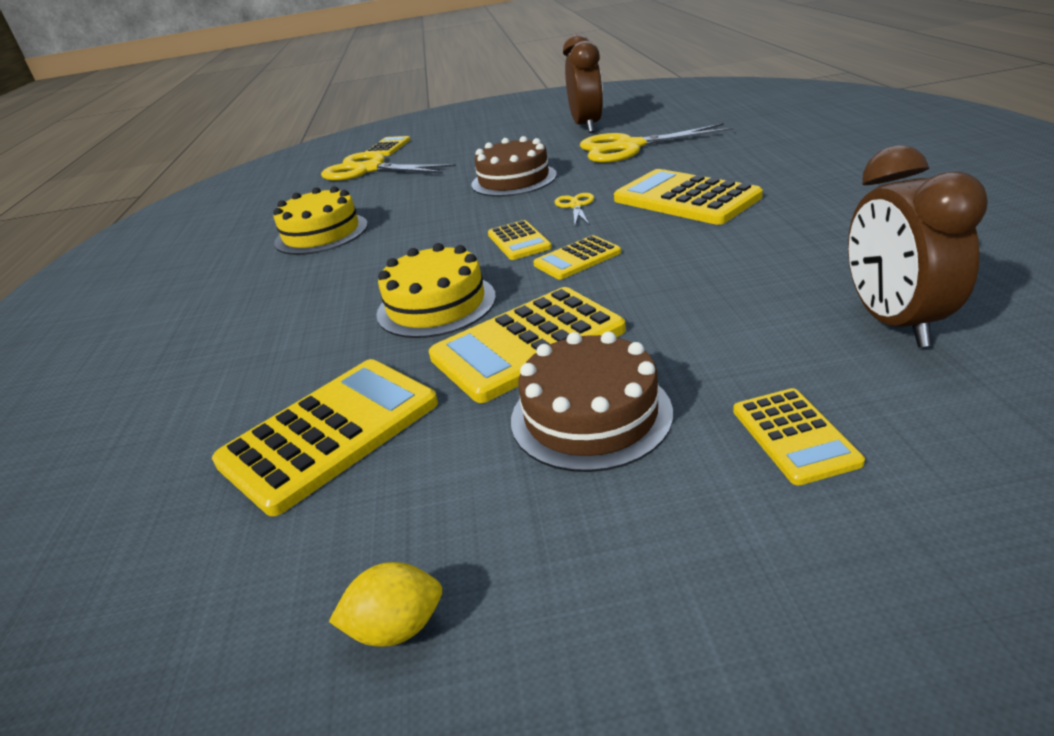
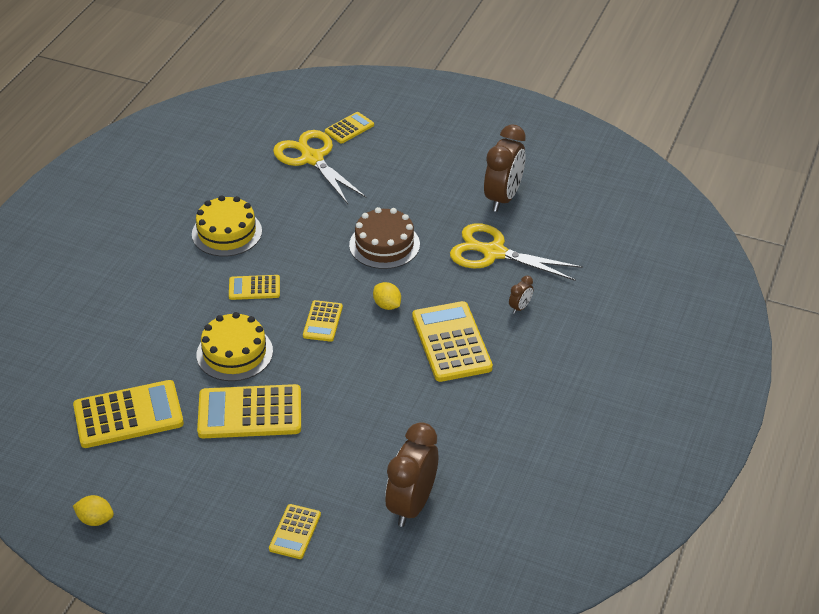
camera: 25 degrees right, 10 degrees up
(575, 206) = (387, 305): yellow scissors -> yellow lemon
(577, 259) = (335, 360): yellow calculator -> yellow calculator (254, 288)
(590, 415) = (234, 473): brown cake -> none
(711, 159) = (520, 307): none -> brown clock

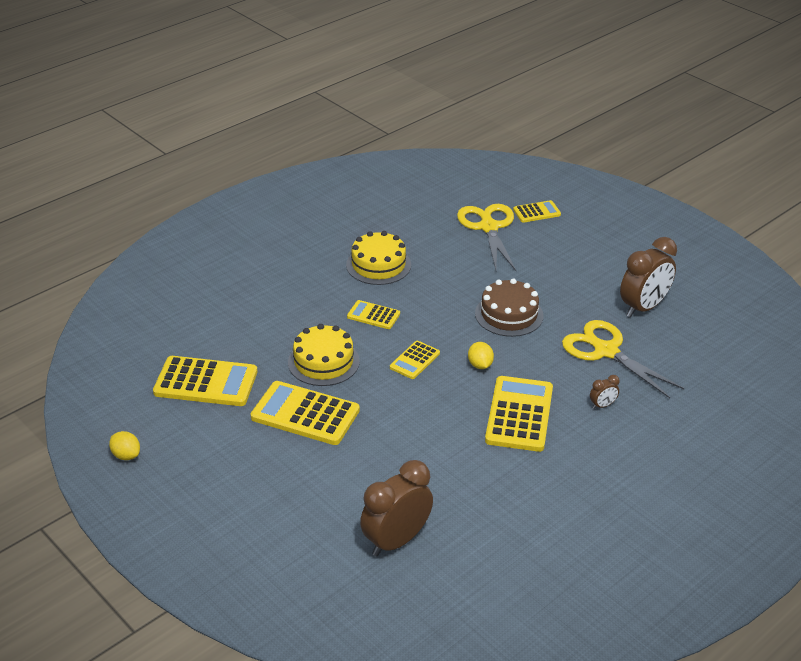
camera: 25 degrees right, 5 degrees down
(295, 532) = (280, 525): yellow calculator -> none

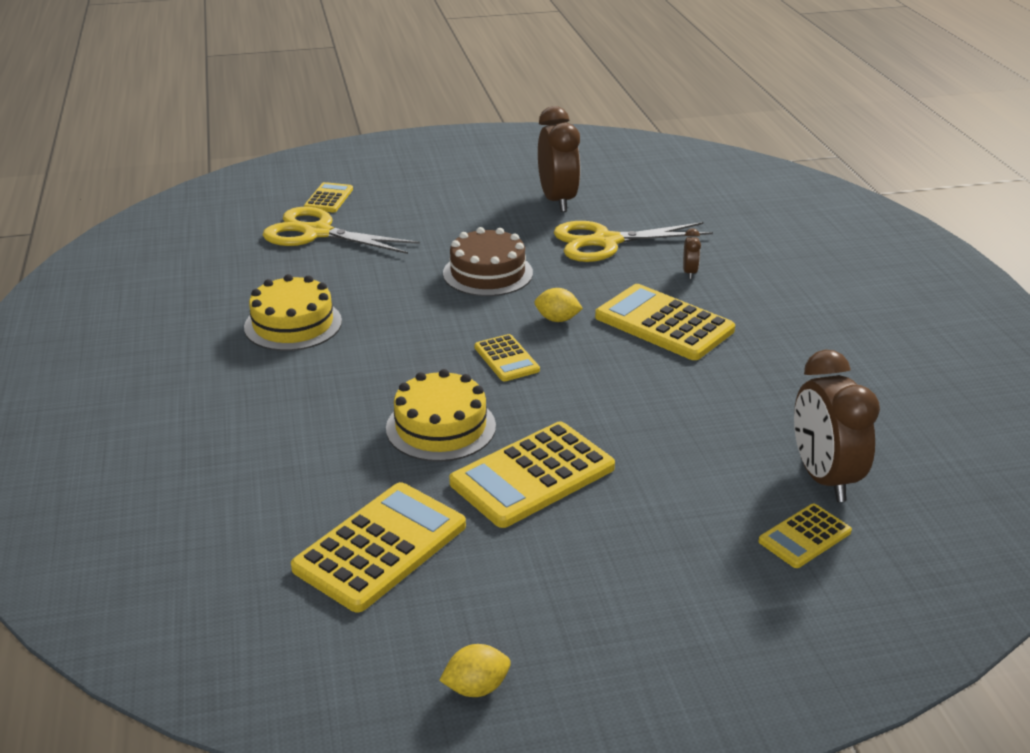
camera: 60 degrees left, 5 degrees down
(373, 315) = (389, 360): yellow calculator -> yellow calculator (804, 537)

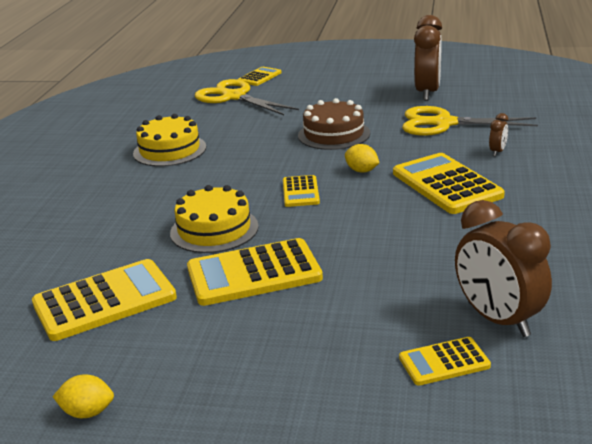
camera: 25 degrees right, 5 degrees down
(823, 478) = (498, 319): brown clock -> brown clock turned 45 degrees counterclockwise

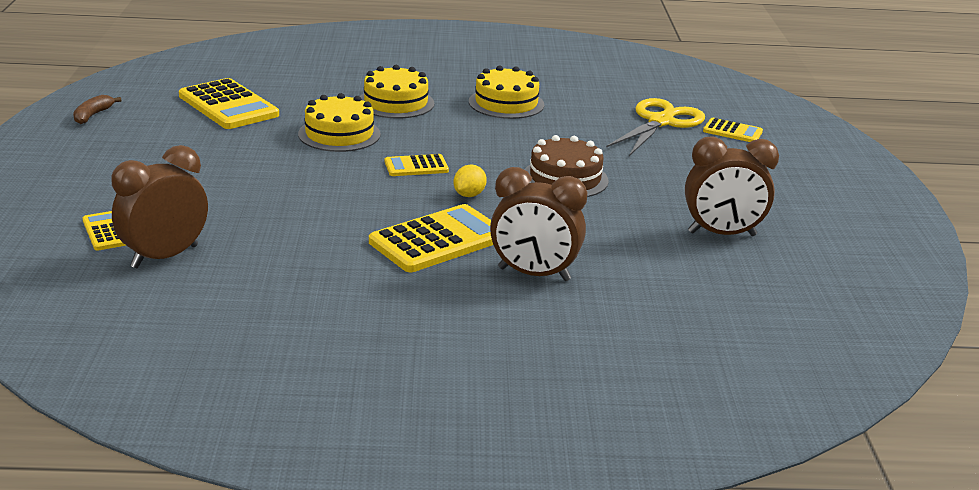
camera: 75 degrees right, 0 degrees up
(87, 412) = (93, 115): yellow lemon -> brown banana
(144, 200) = (396, 103): none -> yellow cake
(254, 273) = (260, 154): yellow calculator -> none
(444, 123) = (616, 243): yellow scissors -> none
(497, 152) = (534, 274): brown clock -> brown clock, size x2.30

